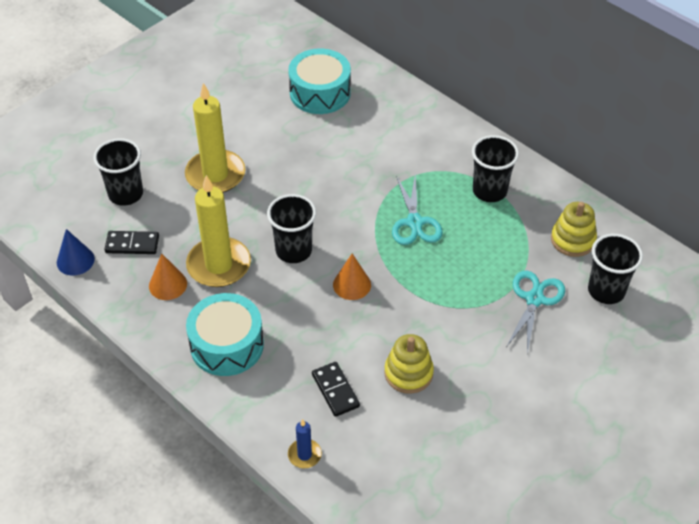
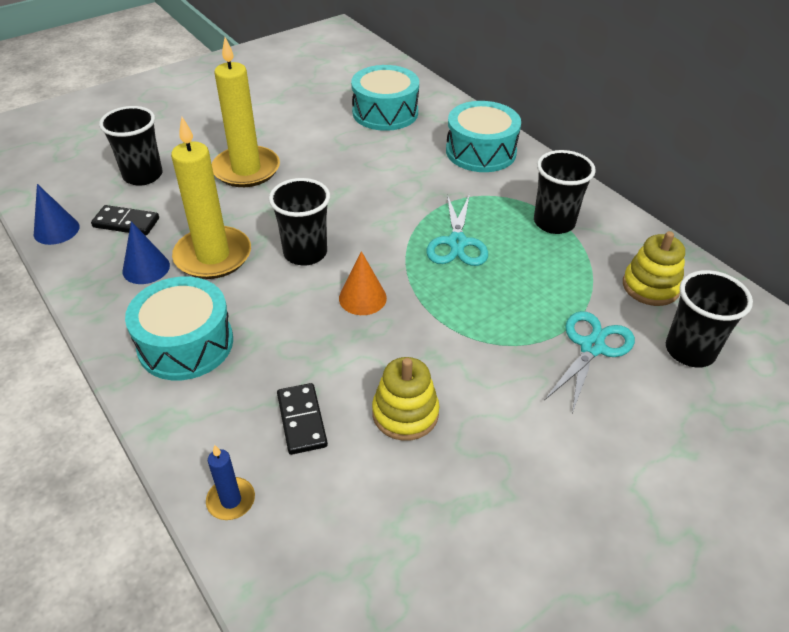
camera: 10 degrees right, 5 degrees down
(168, 284) = (146, 268): orange cone -> blue cone
(415, 125) = (481, 151): none -> turquoise drum

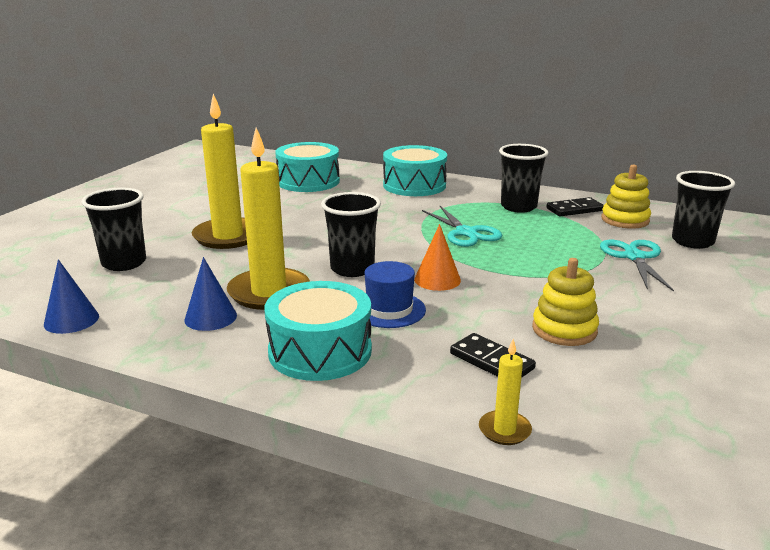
camera: 30 degrees left, 20 degrees down
(126, 223) = (147, 295): black domino -> black domino (574, 209)
(231, 500) = (504, 430): blue candle -> yellow candle
(284, 319) = (389, 310): none -> blue hat

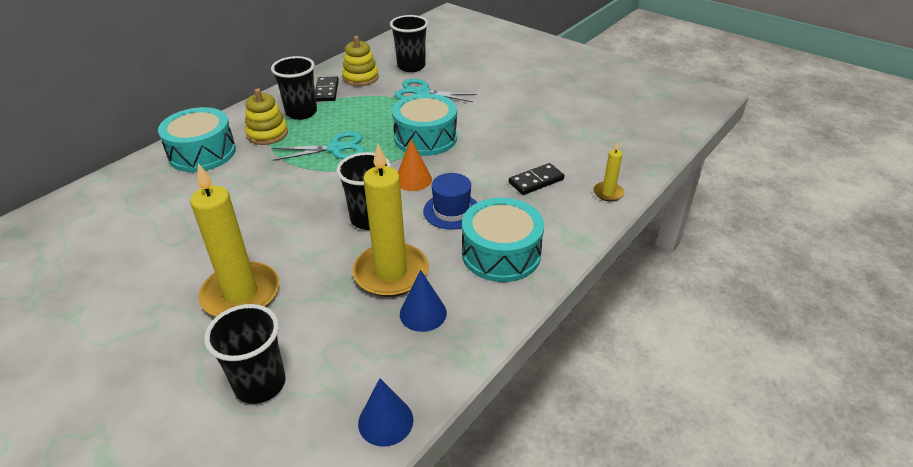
camera: 75 degrees left, 15 degrees up
(308, 181) = (121, 219): turquoise drum -> turquoise drum (425, 138)
(564, 330) = (507, 145): yellow stacking toy -> yellow stacking toy (267, 134)

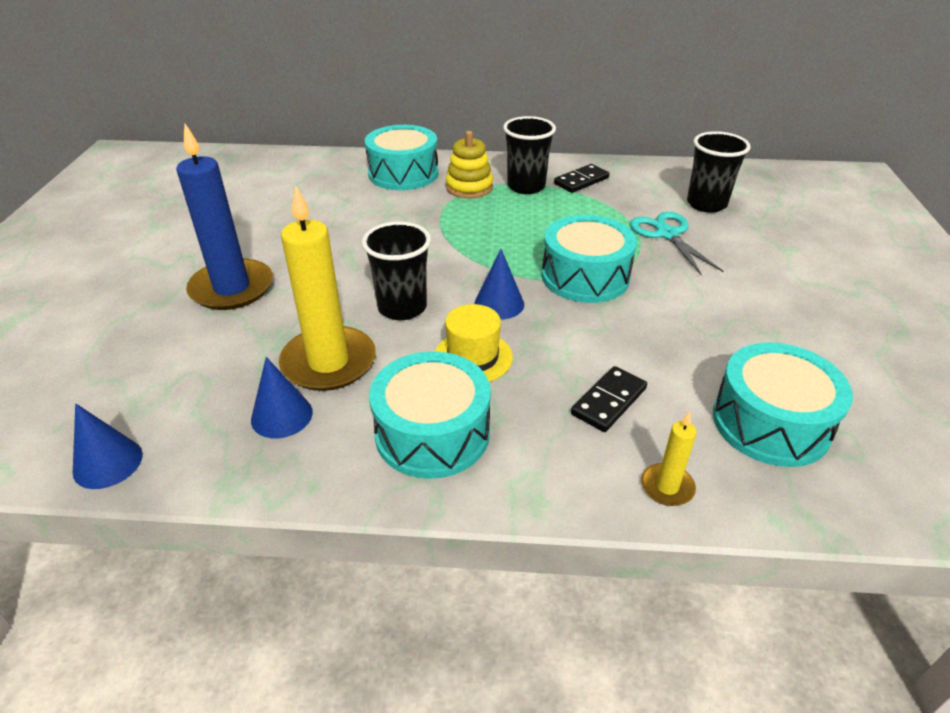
camera: 55 degrees right, 0 degrees up
(241, 294) = (232, 288): yellow candle -> blue candle
(260, 384) = (123, 356): black cup -> none
(336, 148) = (493, 232): turquoise scissors -> none
(360, 78) = (634, 187): yellow stacking toy -> none
(413, 179) = (499, 304): orange cone -> blue cone
(451, 211) = (473, 357): blue hat -> yellow hat
(536, 181) = (609, 401): black domino -> black domino turned 75 degrees counterclockwise
(595, 143) = (770, 423): none -> turquoise drum

